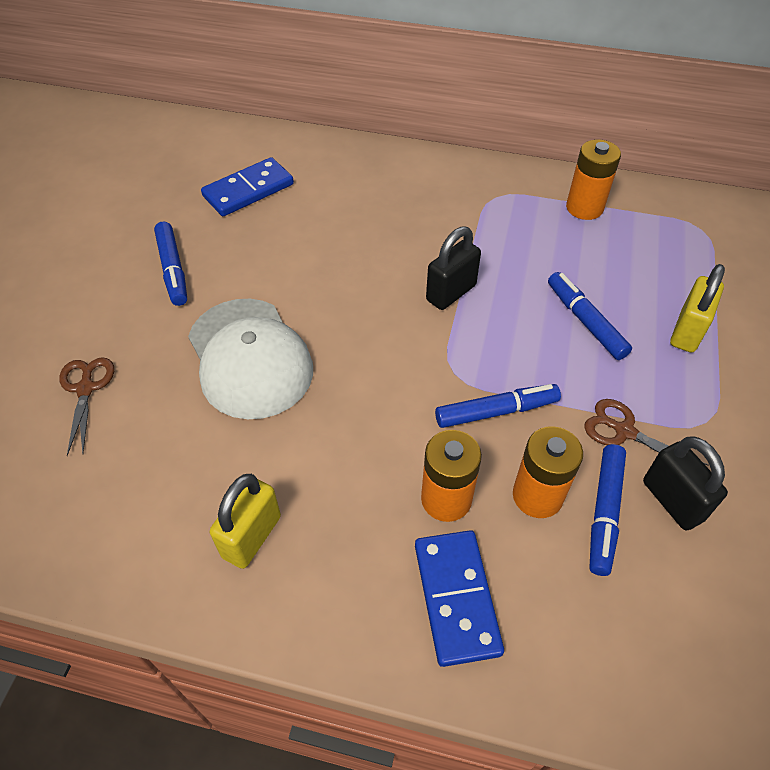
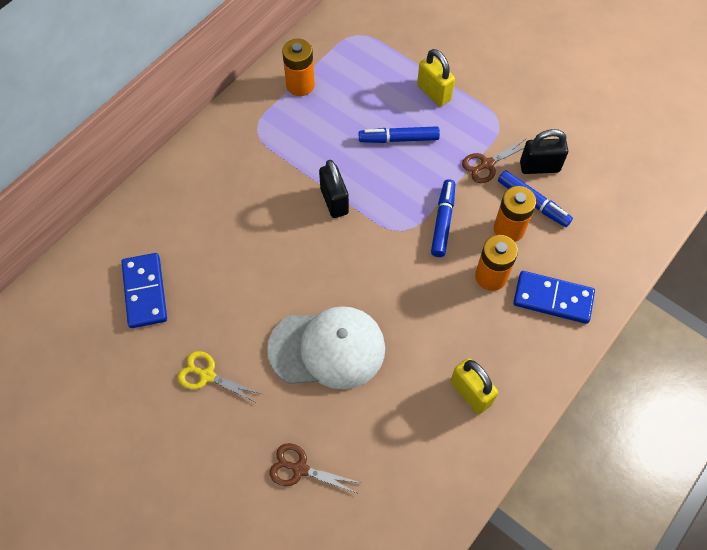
camera: 65 degrees left, 10 degrees up
(173, 269) = (207, 375): blue marker -> yellow scissors

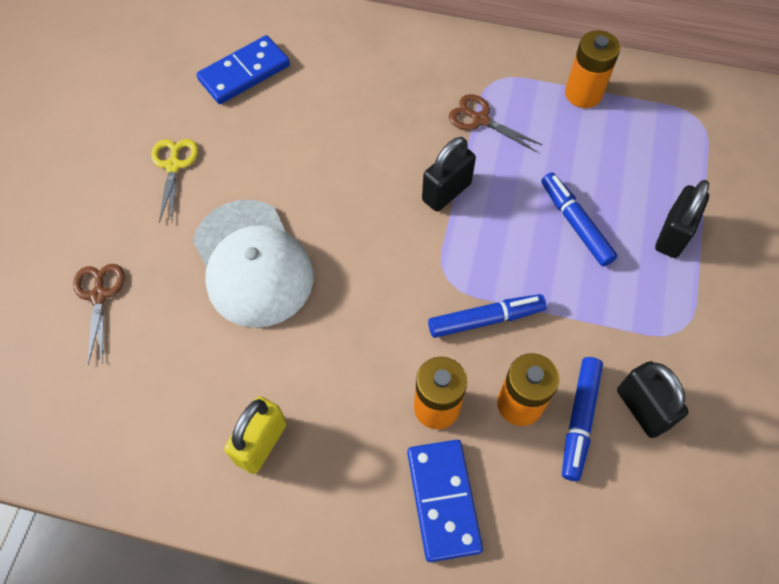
camera: 65 degrees right, 0 degrees up
(434, 92) = (672, 235): yellow padlock -> black padlock
(487, 164) = (604, 340): brown scissors -> brown scissors (480, 119)

